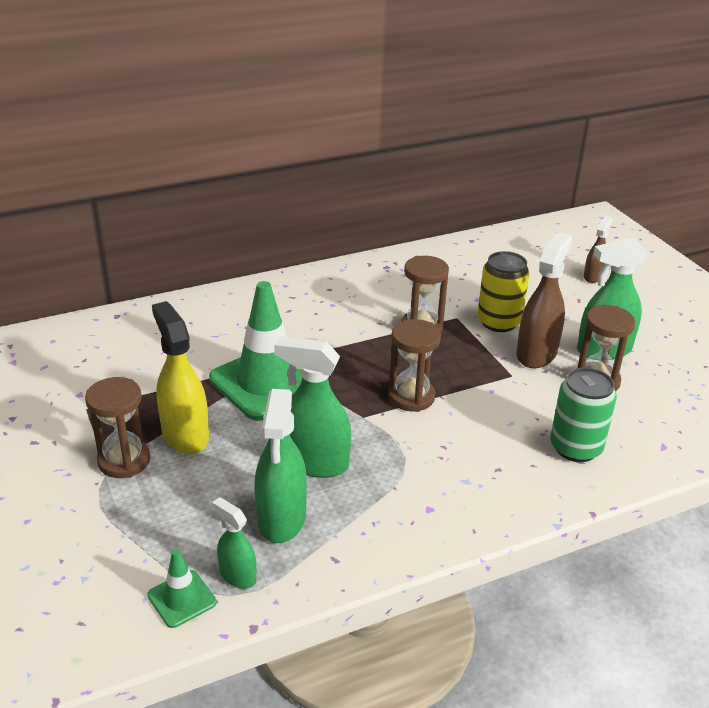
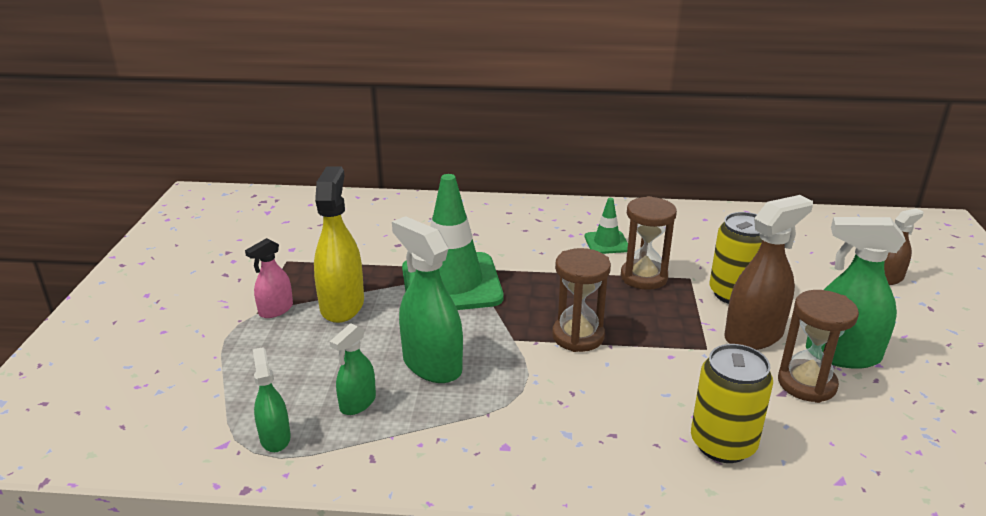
camera: 30 degrees right, 5 degrees down
(124, 461) = (275, 310): brown hourglass -> pink spray bottle
(182, 599) = (213, 439): green traffic cone -> green traffic cone (606, 243)
(281, 518) = (357, 403): green spray bottle -> green spray bottle, size x0.56
(575, 448) = (723, 444): green can -> yellow can

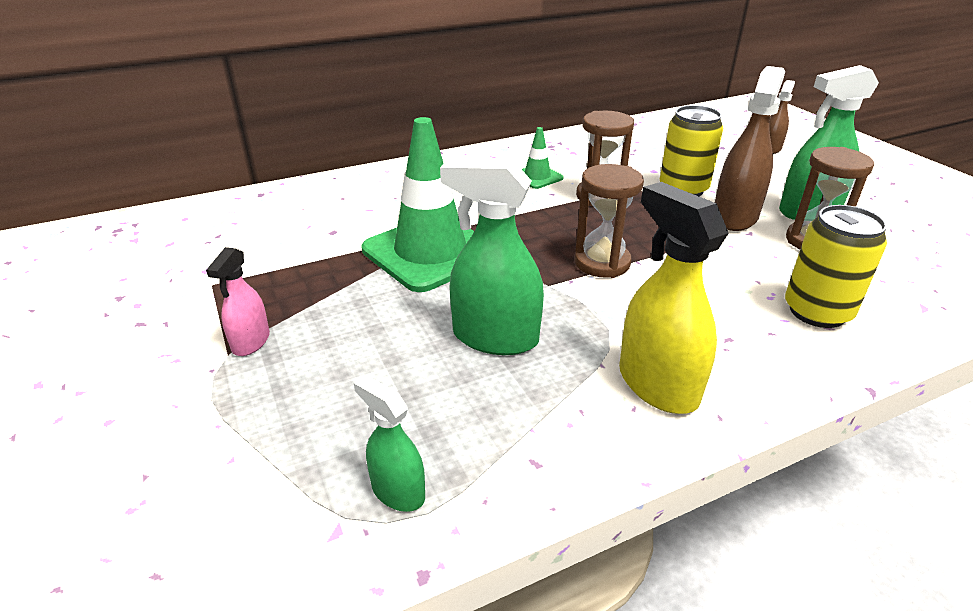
camera: 30 degrees left, 5 degrees up
(342, 305) = (331, 310): yellow spray bottle -> yellow spray bottle (657, 385)
(357, 403) = (456, 408): green spray bottle -> none

